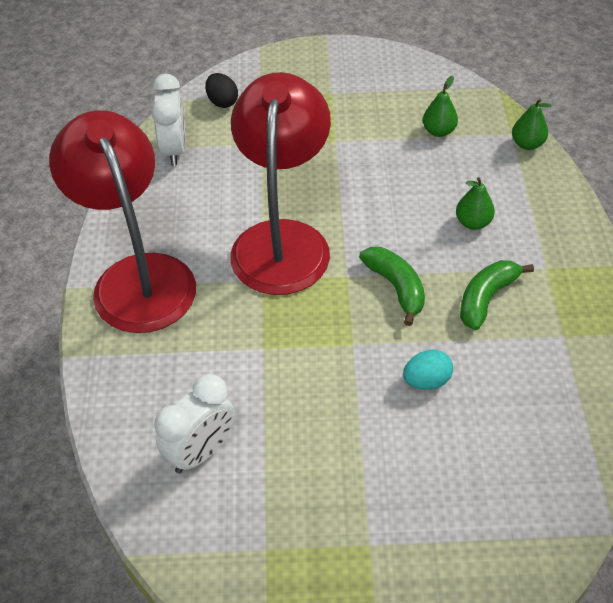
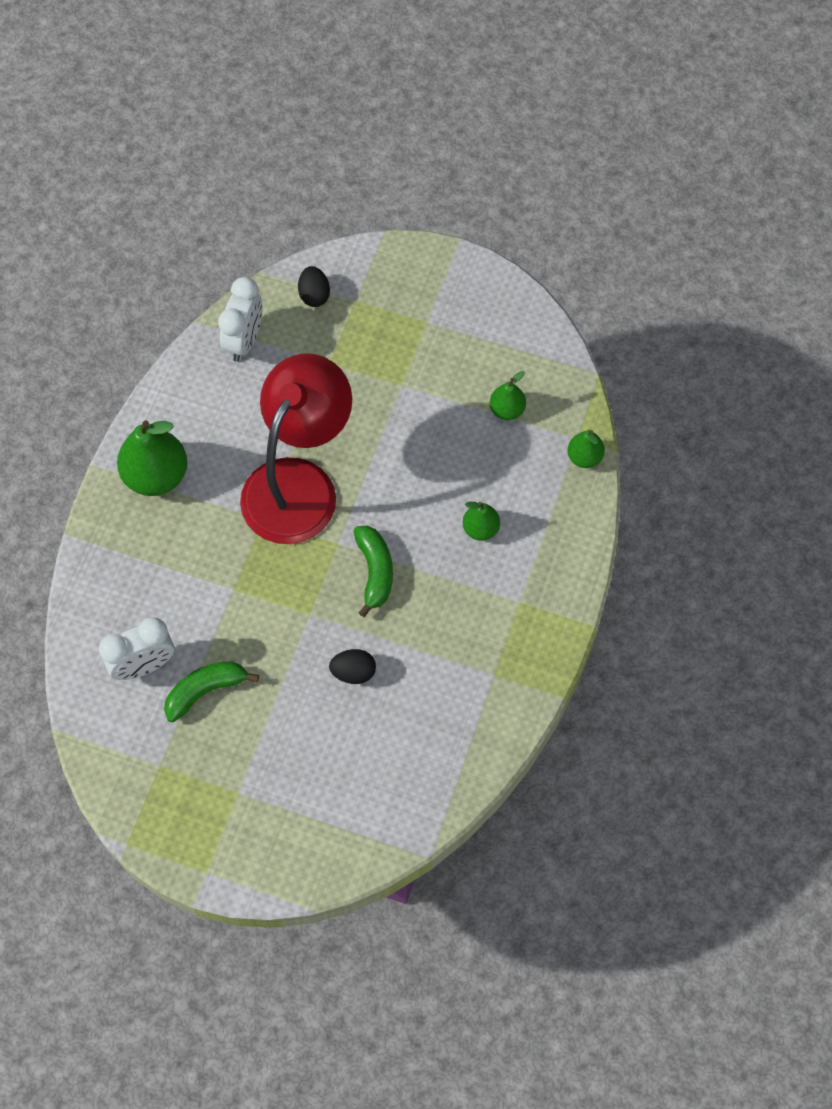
camera: 20 degrees right, 15 degrees up
(137, 276) = (156, 475): red lamp -> green pear
(426, 381) = (353, 672): turquoise egg -> black egg
(486, 298) = (448, 613): green banana -> green banana (205, 691)

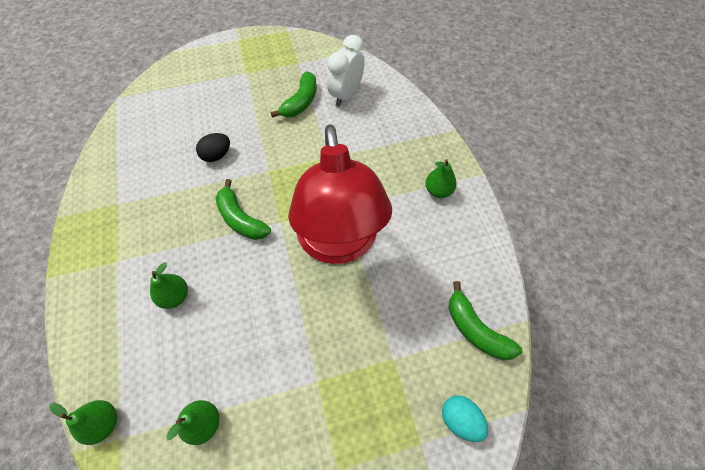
camera: 145 degrees right, 5 degrees down
(156, 475) = (438, 191): green pear -> green pear, size x0.54
(244, 341) = (475, 330): white clock -> green banana
(314, 295) = (460, 420): black egg -> turquoise egg

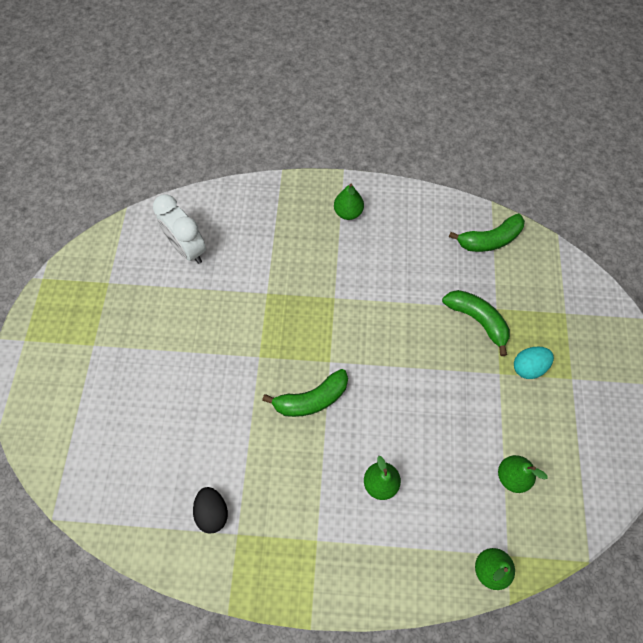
camera: 70 degrees left, 5 degrees up
(217, 155) = (213, 406): black egg -> black egg (212, 512)
(301, 102) = (175, 297): green banana -> green banana (477, 320)
(339, 244) = (375, 316): red lamp -> none
(460, 420) = (555, 280): turquoise egg -> turquoise egg (528, 367)

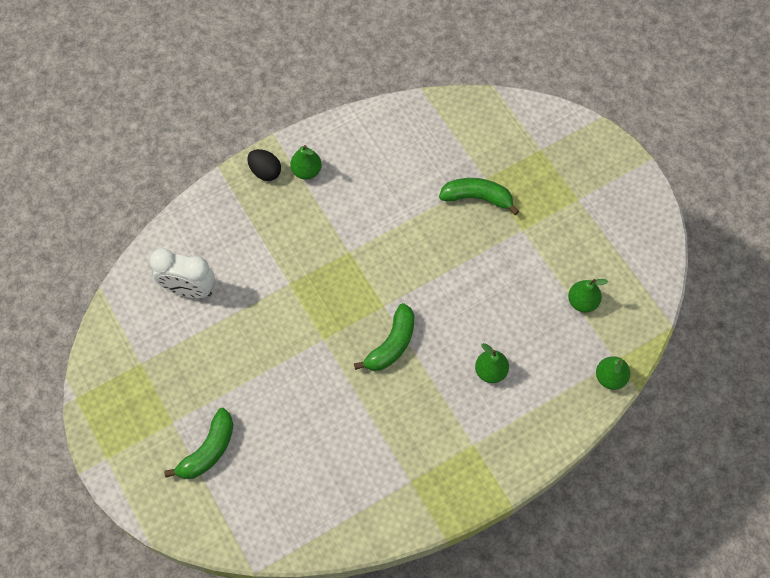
camera: 35 degrees left, 0 degrees up
(212, 512) = (379, 479): black egg -> black egg (265, 171)
(489, 240) = (441, 123): green banana -> green banana (208, 450)
(528, 367) = (540, 211): turquoise egg -> none

